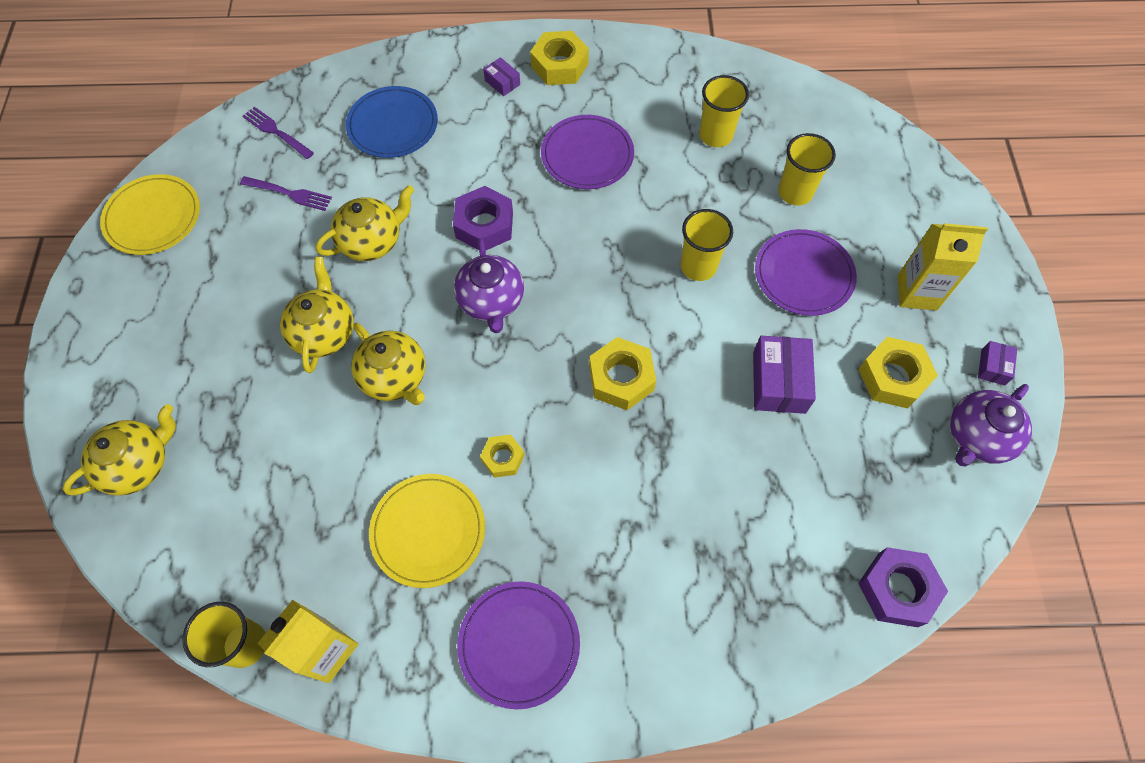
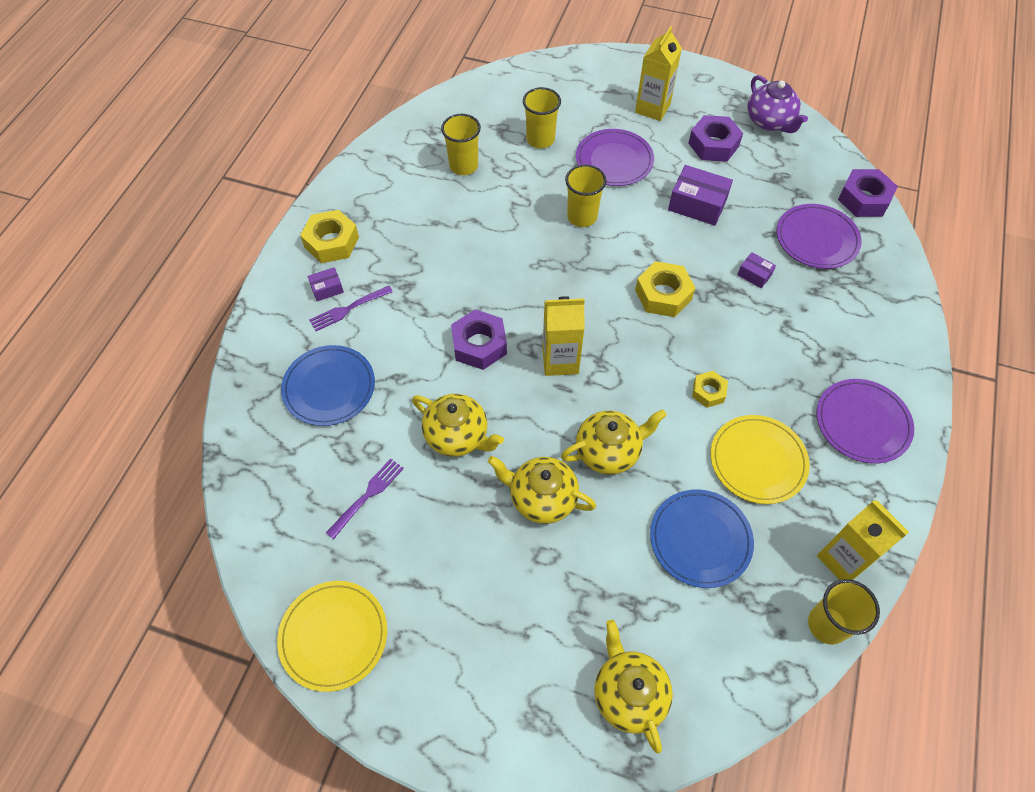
camera: 70 degrees left, 5 degrees down
(276, 132) = (281, 492): purple fork -> purple fork (348, 309)
(315, 491) = (700, 539): none -> blue plate
(372, 241) = (457, 436): yellow teapot -> yellow teapot turned 135 degrees clockwise
(491, 302) = (560, 361): purple teapot -> yellow carton
(587, 155) = (440, 252): purple plate -> purple plate (817, 239)
(893, 377) = (713, 145): yellow nut -> purple nut
(993, 367) = (722, 95): purple box -> purple box (754, 275)

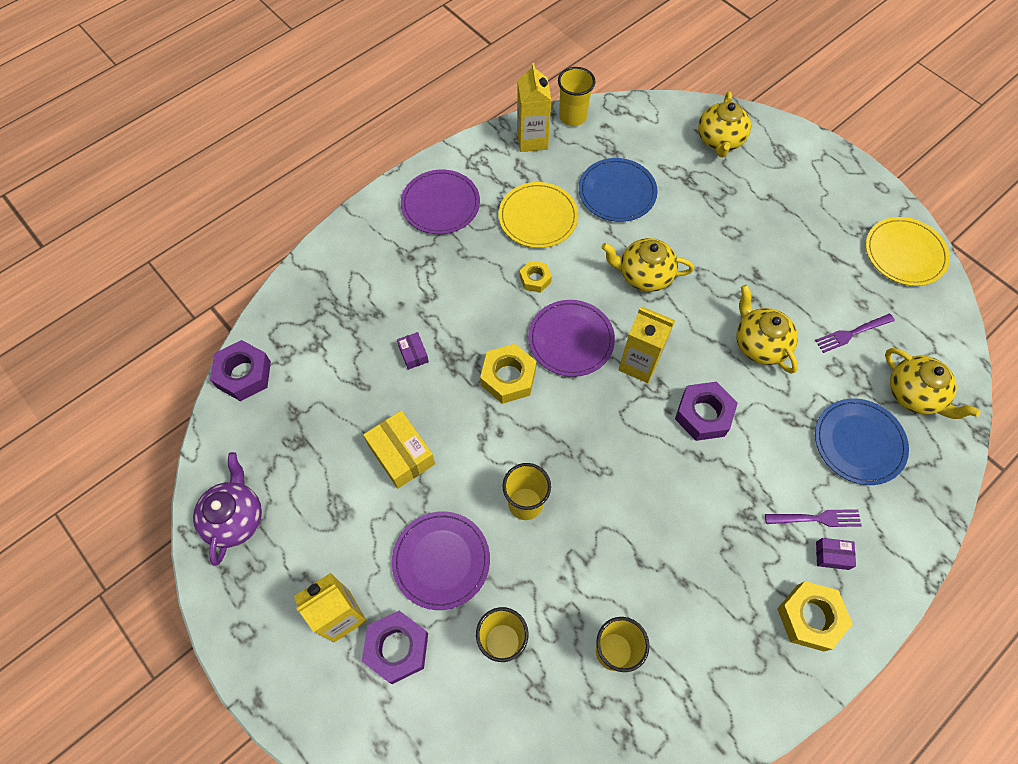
camera: 150 degrees left, 5 degrees up
(541, 498) = (714, 268): yellow teapot -> yellow teapot (914, 394)
(697, 204) = (401, 454): purple box -> yellow box
(713, 145) = (321, 521): purple nut -> purple nut (397, 648)
(817, 239) = (327, 358): purple plate -> purple plate (571, 340)

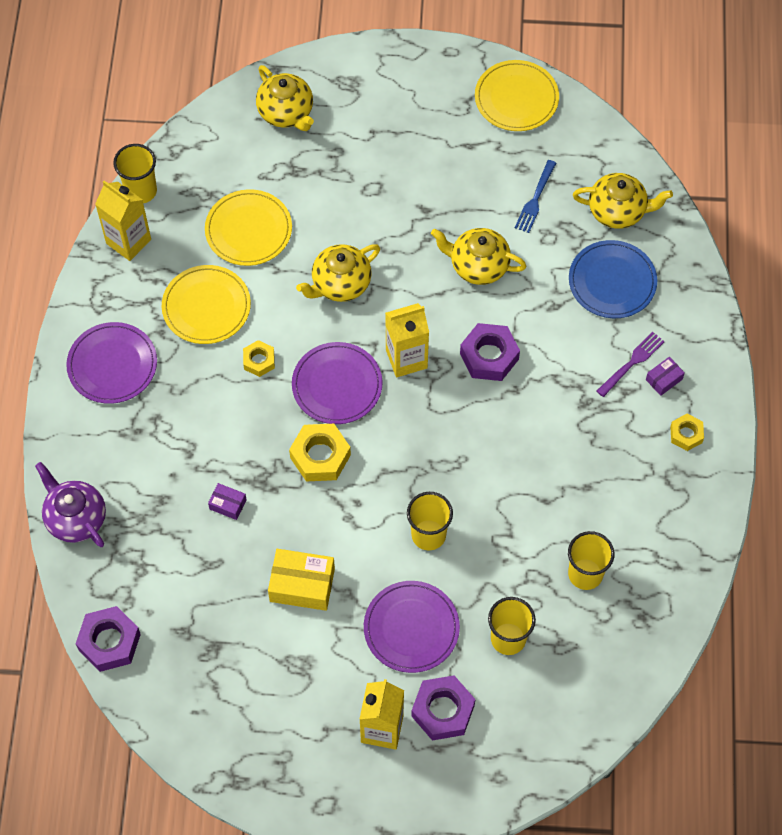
camera: 45 degrees left, 0 degrees up
(235, 518) = (229, 743): purple teapot -> purple teapot (75, 518)
(617, 192) = (248, 230): blue plate -> yellow plate
(810, 617) = (686, 434): yellow nut -> yellow nut, size x0.59
(852, 333) = (535, 199): purple fork -> blue fork

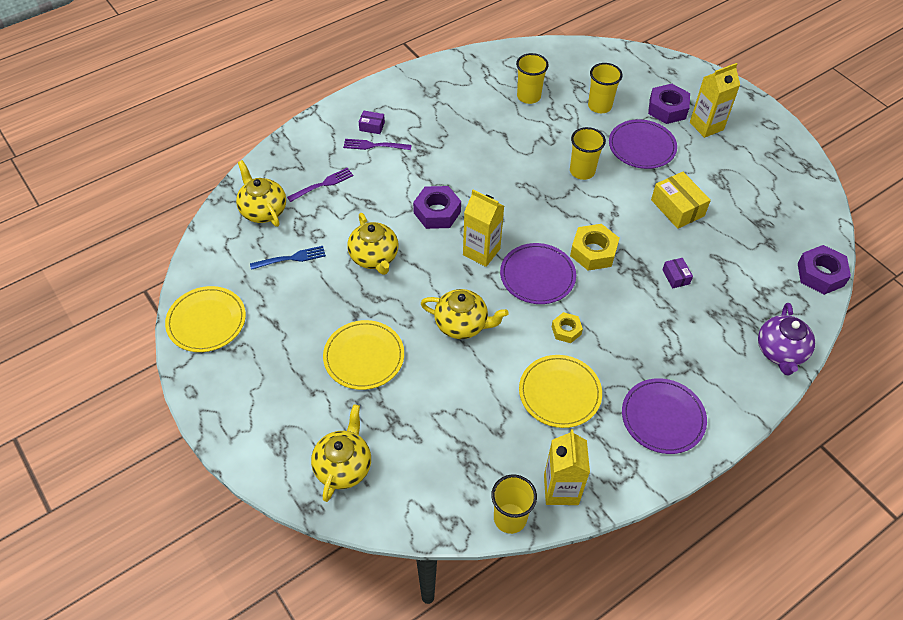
camera: 130 degrees left, 10 degrees down
(248, 230) = (473, 413): yellow plate -> yellow plate (364, 356)
(612, 281) = (323, 184): blue plate -> purple fork
(686, 434) = (399, 100): yellow nut -> none

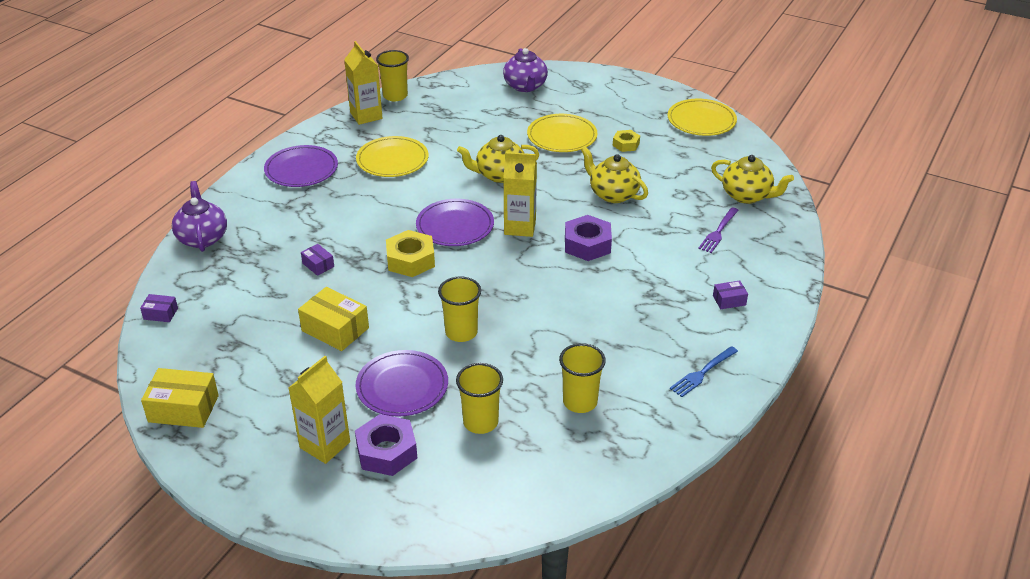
camera: 155 degrees right, 15 degrees down
(291, 258) = (682, 172): blue fork -> blue fork (702, 373)
(343, 466) = (525, 86): yellow teapot -> purple teapot
(374, 145) = (706, 282): purple fork -> none
(566, 330) = (407, 196): yellow nut -> yellow nut (626, 144)
(802, 183) = (183, 408): none -> yellow box
(820, 274) = (160, 313): purple nut -> purple box

